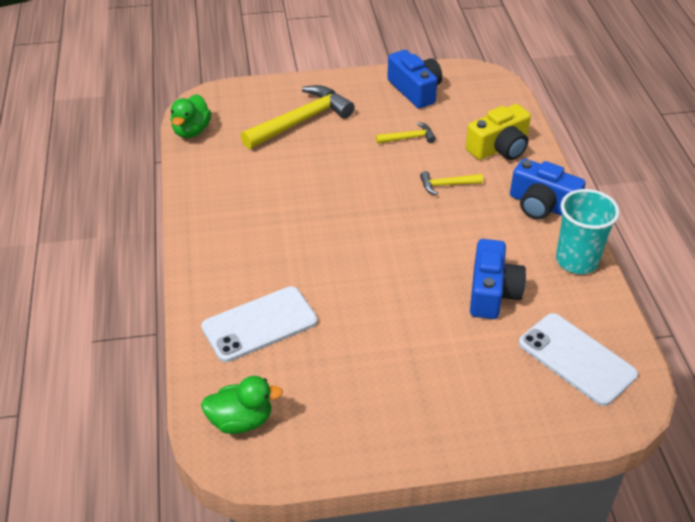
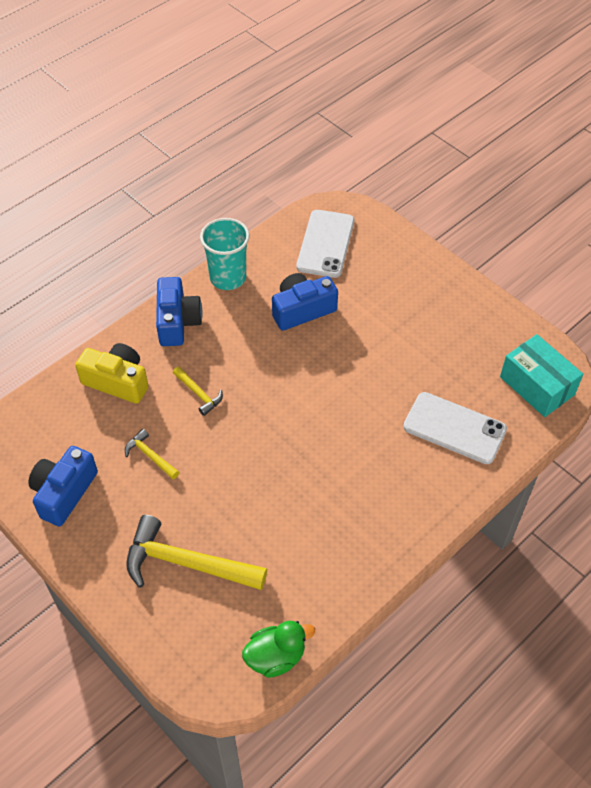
camera: 125 degrees left, 10 degrees up
(241, 420) = (537, 386): green duck -> turquoise box

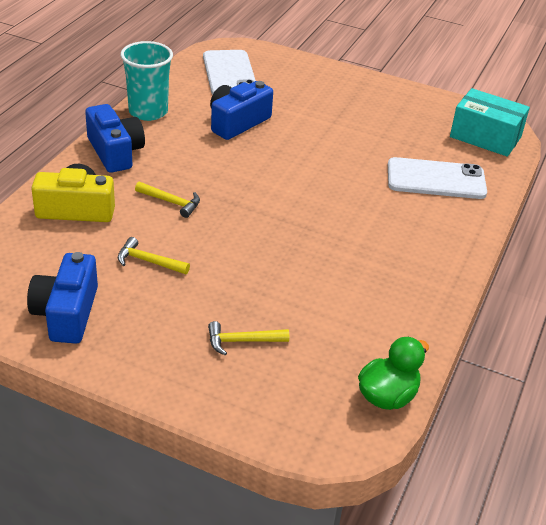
camera: 25 degrees left, 15 degrees down
(186, 563) = (242, 341): yellow hammer -> yellow hammer, size x0.49

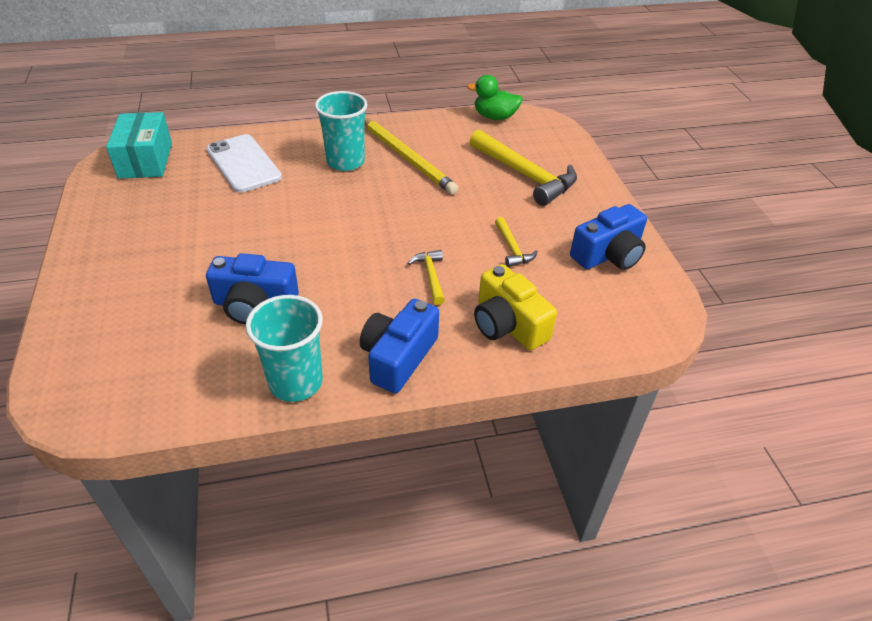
camera: 125 degrees left, 5 degrees up
(229, 74) = (142, 365): white phone -> none
(242, 341) = (525, 175): yellow hammer -> yellow hammer, size x2.05
(358, 276) = (407, 157): none -> yellow pencil
(387, 234) = (345, 162): none -> turquoise cup

